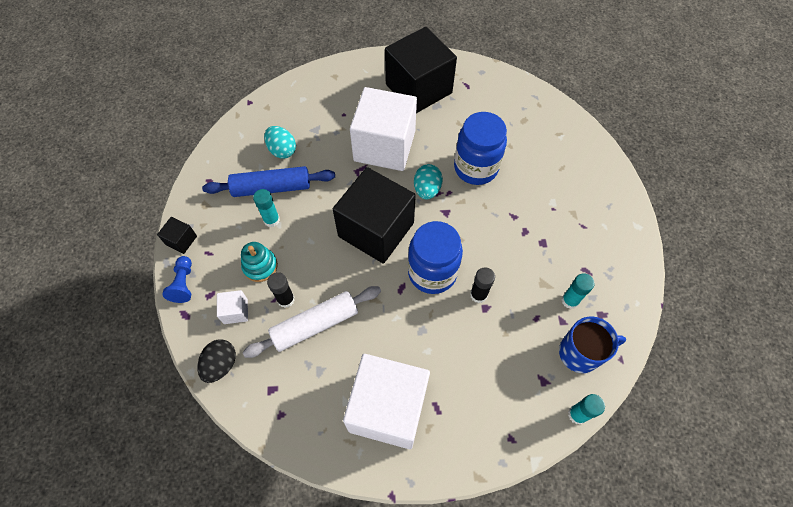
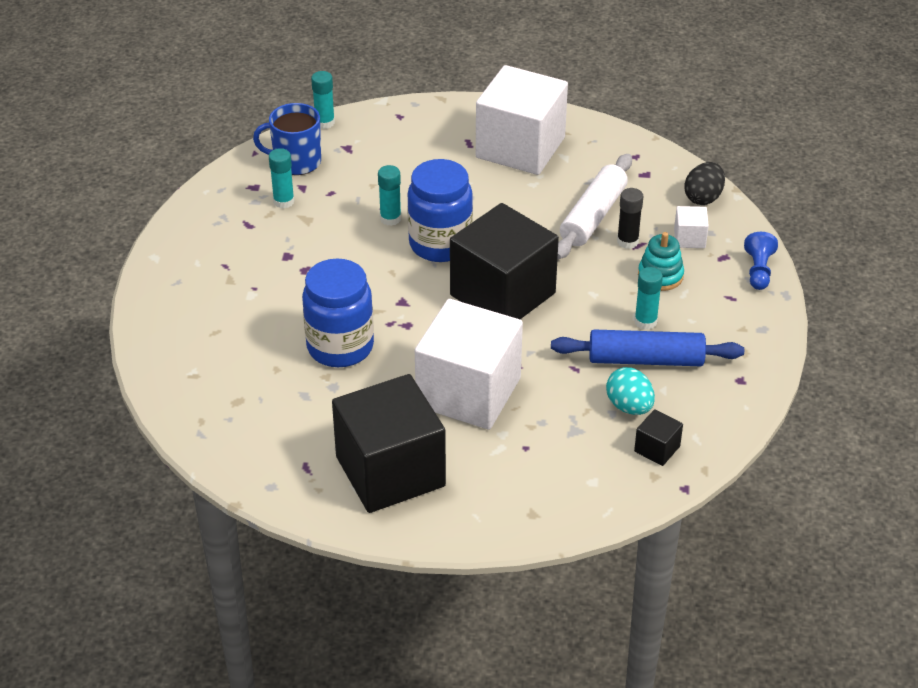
camera: 170 degrees left, 20 degrees down
(181, 240) = (769, 314): black cube -> black cube (657, 449)
(315, 325) = (593, 216): white rolling pin -> white rolling pin turned 45 degrees counterclockwise
(427, 189) = (420, 330): turquoise egg -> none
(478, 295) = (390, 218): black glue stick -> turquoise glue stick

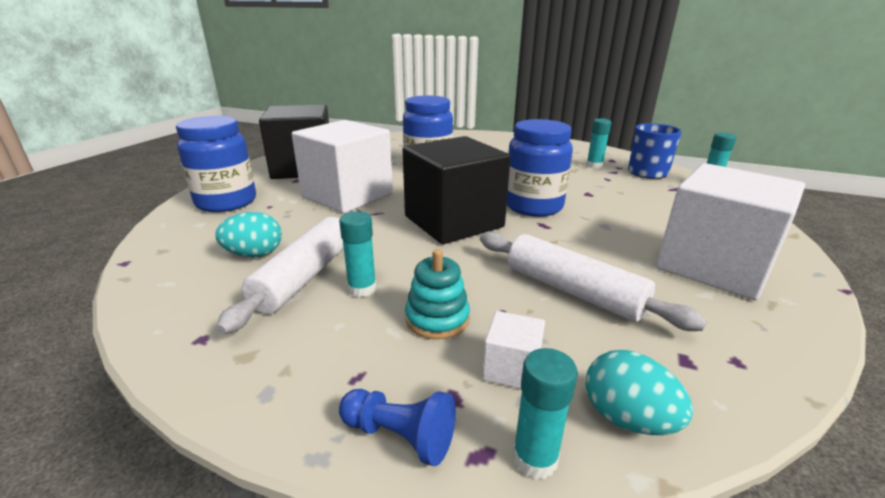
camera: 105 degrees right, 15 degrees down
(390, 218) = (572, 193): turquoise glue stick -> turquoise glue stick (535, 458)
(532, 490) = (226, 202): none -> blue jar
(627, 241) = (516, 307): black glue stick -> none
(645, 360) = (305, 276): blue rolling pin -> white rolling pin
(657, 449) = (187, 258): black cube -> none
(703, 198) = (627, 418): black egg -> turquoise egg

